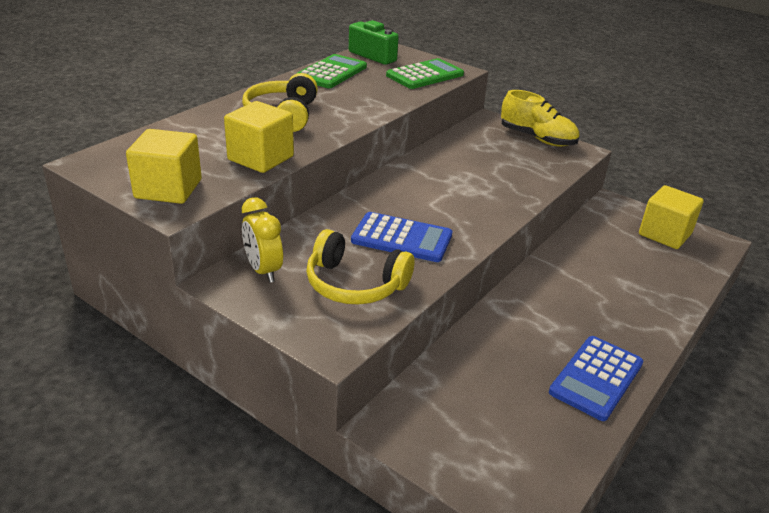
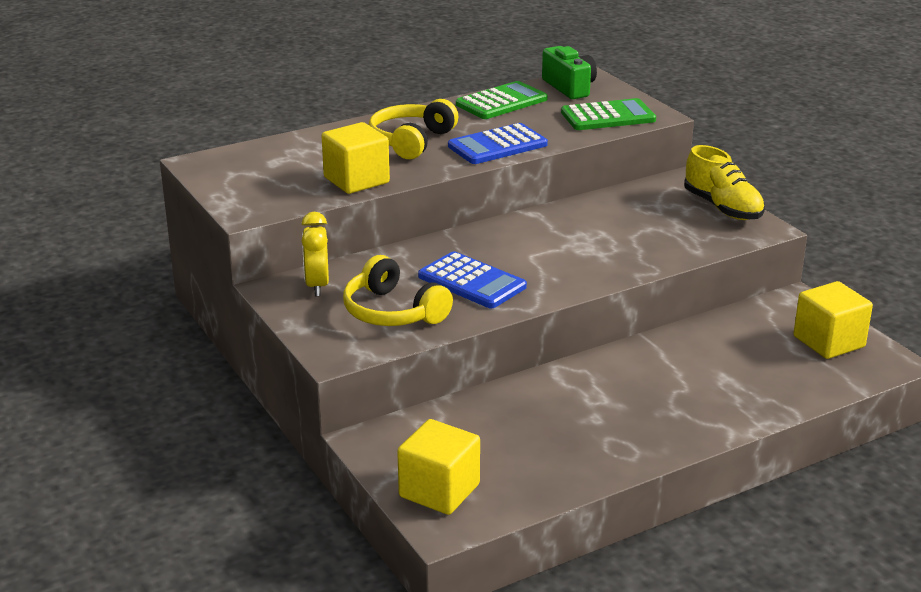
camera: 25 degrees right, 5 degrees down
(168, 189) = (253, 195): yellow cube -> yellow cube (439, 490)
(596, 378) = (605, 450): blue calculator -> blue calculator (497, 145)

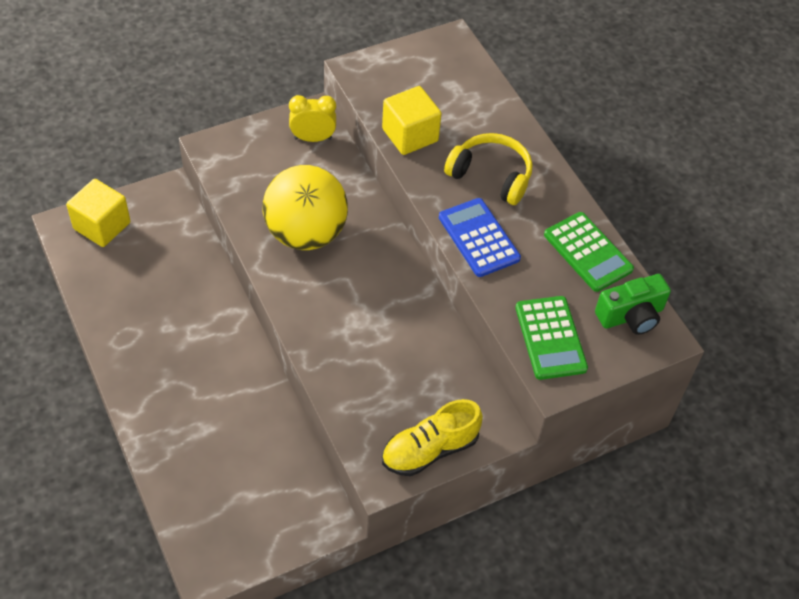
camera: 90 degrees right, 25 degrees up
(392, 312) = (265, 181): yellow headphones -> none
(471, 282) = (306, 233): blue calculator -> yellow ball
(828, 342) = (249, 528): yellow cube -> none

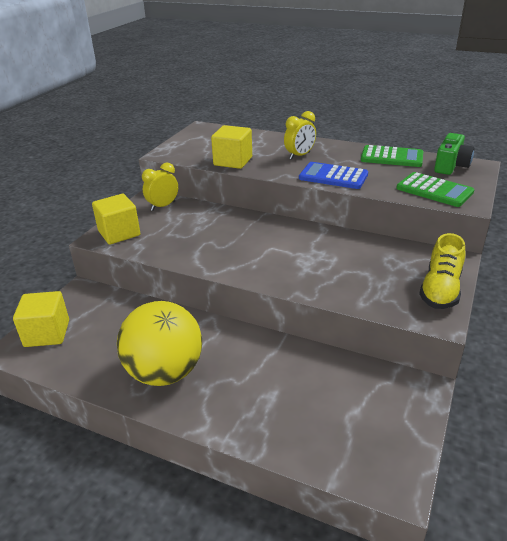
camera: 35 degrees left, 20 degrees down
(234, 152) = (119, 233): none -> yellow cube
(306, 233) = (216, 243): yellow ball -> yellow ball (165, 372)
(491, 175) = (299, 156): yellow headphones -> yellow clock

